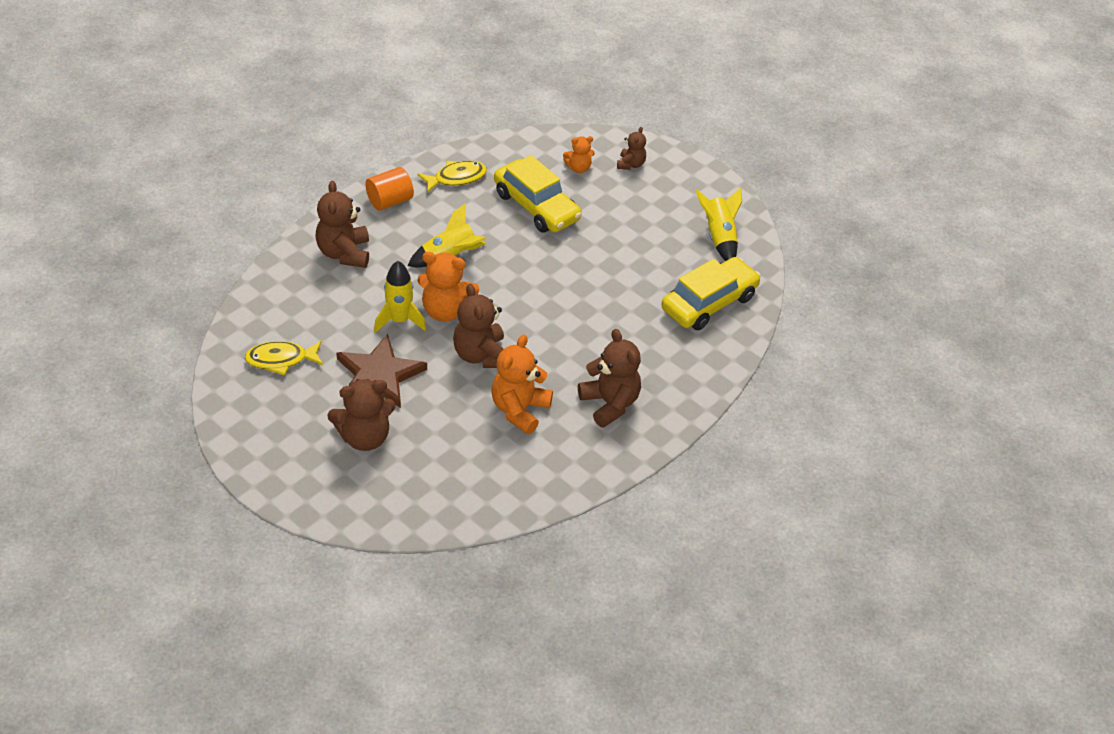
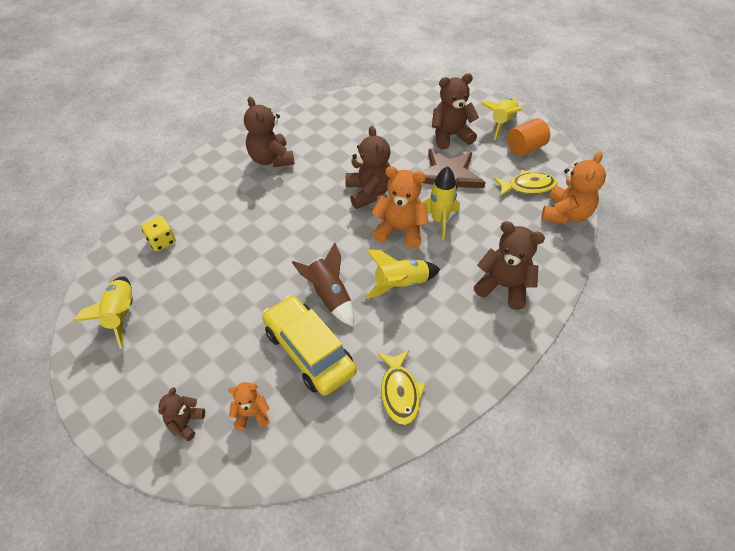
camera: 175 degrees left, 5 degrees up
(284, 459) = (501, 122): none -> yellow rocket
(344, 253) = (503, 286): brown teddy bear -> brown teddy bear turned 60 degrees counterclockwise
(390, 201) = (471, 354): orange cylinder -> orange cylinder (525, 148)
(456, 178) = (399, 392): yellow fish -> yellow fish turned 75 degrees counterclockwise
(519, 410) = (340, 154): orange teddy bear -> orange teddy bear (565, 214)
(521, 248) = (329, 296): none -> brown rocket
(709, 303) = (162, 241): yellow car -> yellow dice

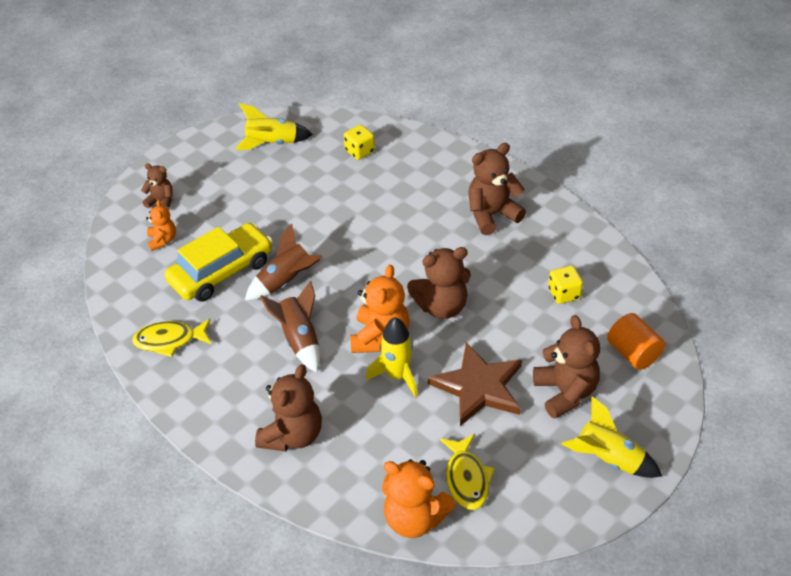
camera: 90 degrees right, 5 degrees down
(361, 129) = (564, 294): none -> yellow dice
(400, 284) = (299, 339): yellow rocket -> brown rocket
(525, 148) = (552, 484): orange cylinder -> orange cylinder (633, 353)

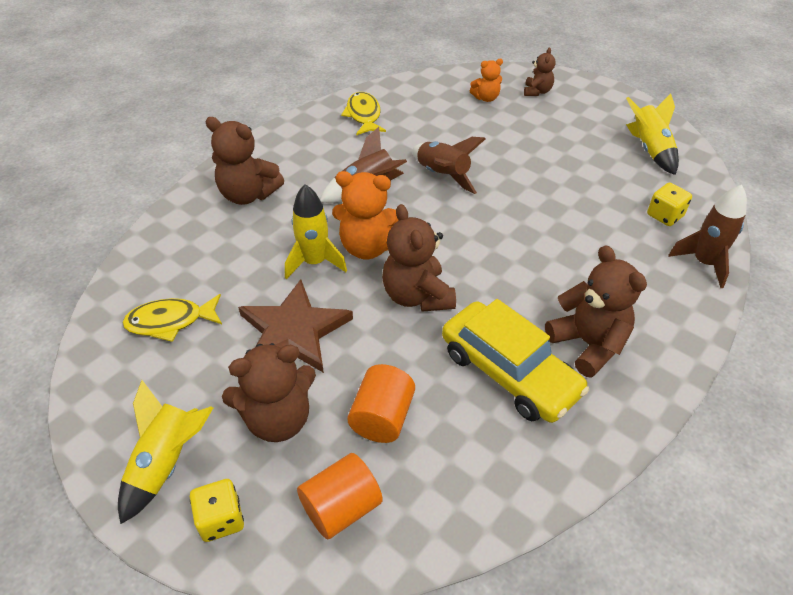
camera: 85 degrees right, 0 degrees up
(221, 272) = (450, 135): yellow car -> yellow car (509, 372)
(414, 142) = (704, 263): none -> brown rocket
(414, 518) = (133, 282): orange teddy bear -> none
(560, 330) = (382, 417): none -> orange cylinder
(564, 294) = (450, 424): yellow dice -> yellow dice (221, 519)

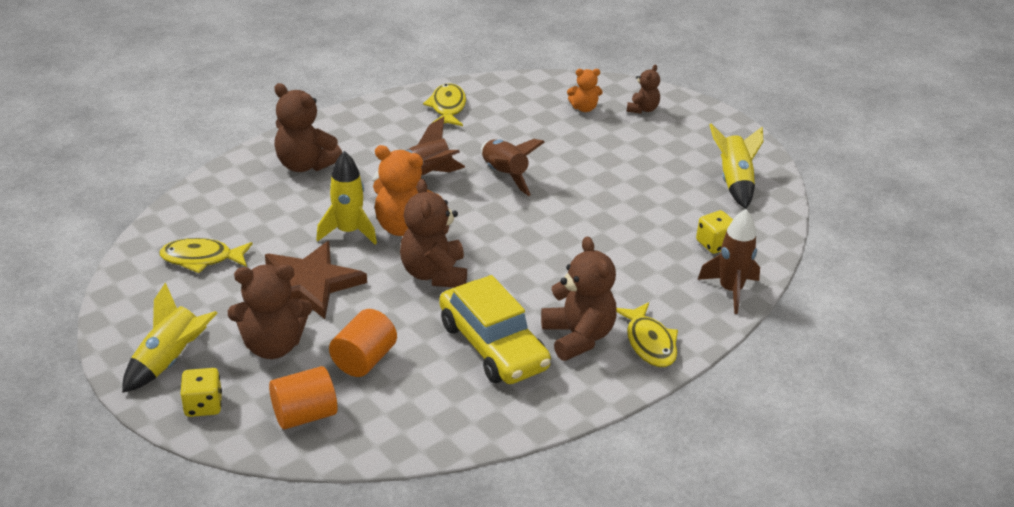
camera: 10 degrees right, 10 degrees down
(659, 338) = (649, 343): none -> yellow fish

